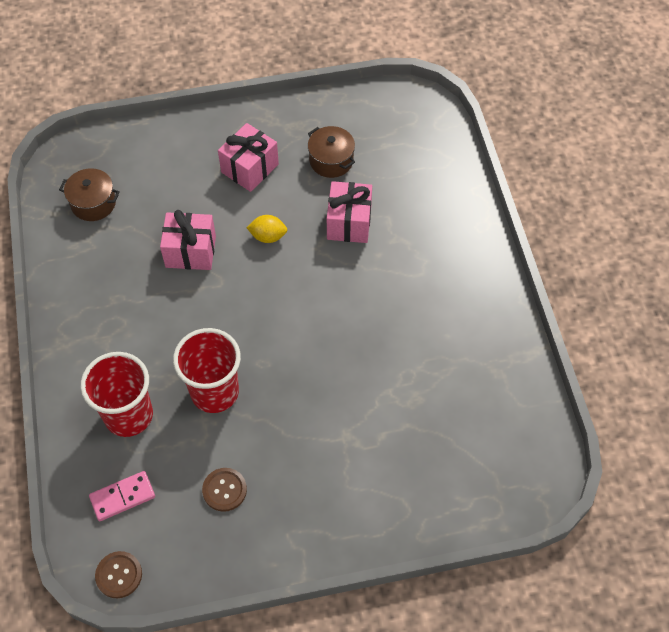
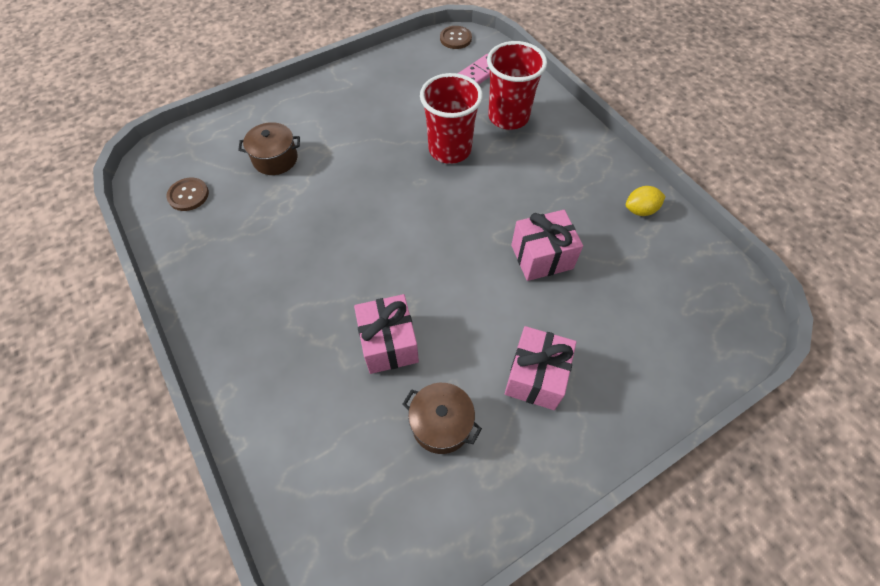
camera: 160 degrees right, 0 degrees up
(93, 203) = (674, 275): brown pot -> brown pot (275, 159)
(224, 490) = (408, 94): brown button -> brown button (188, 195)
(268, 236) = (472, 298): yellow lemon -> yellow lemon (640, 210)

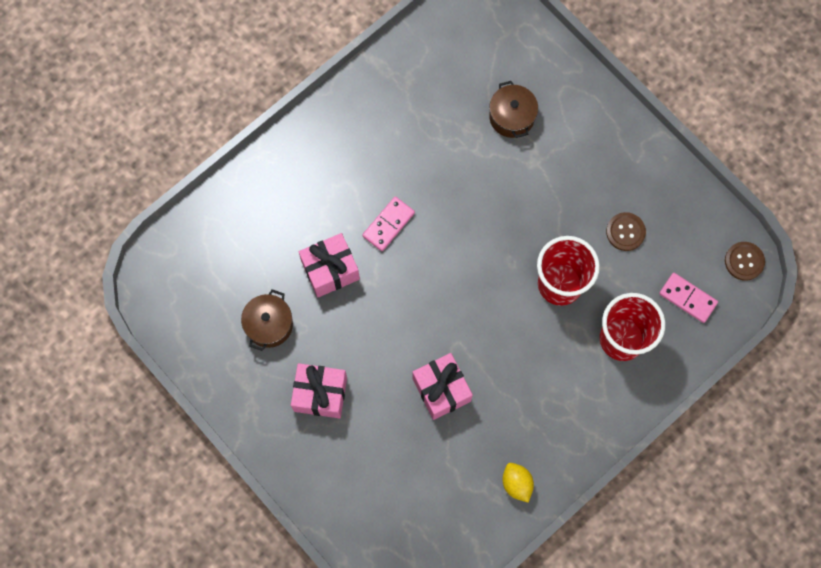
camera: 80 degrees right, 15 degrees up
(188, 195) = (451, 54): brown button -> brown button (625, 232)
(351, 277) = (388, 224): none -> pink domino

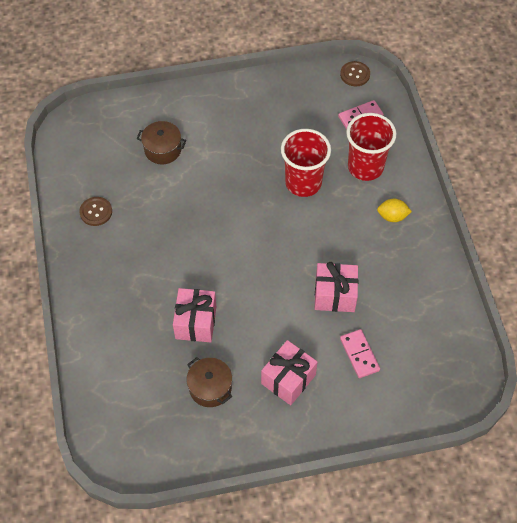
camera: 60 degrees left, 15 degrees down
(388, 224) = (187, 266): pink domino -> pink domino (359, 354)
(516, 483) = (432, 282): yellow lemon -> yellow lemon (392, 216)
(625, 232) = (291, 127): brown button -> brown button (96, 212)

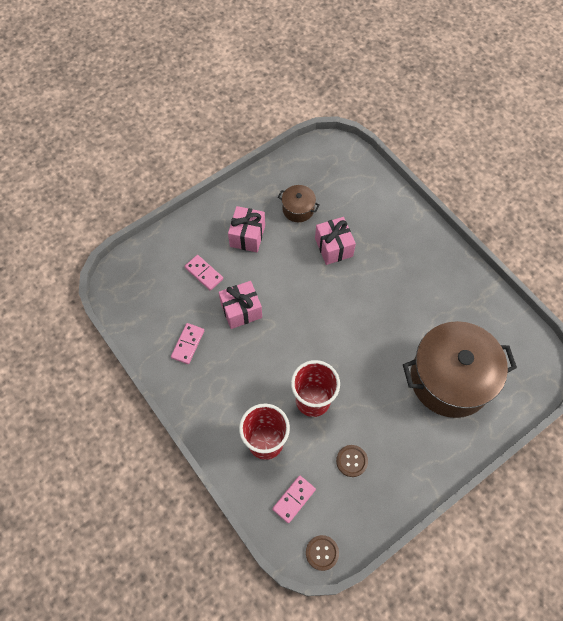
camera: 155 degrees right, 5 degrees up
(96, 212) = (463, 299): brown button -> brown button (351, 461)
(163, 150) = (450, 379): brown pot -> brown pot, size x2.28
(392, 216) = (222, 401): yellow lemon -> none
(407, 283) = (188, 344): none -> pink domino

